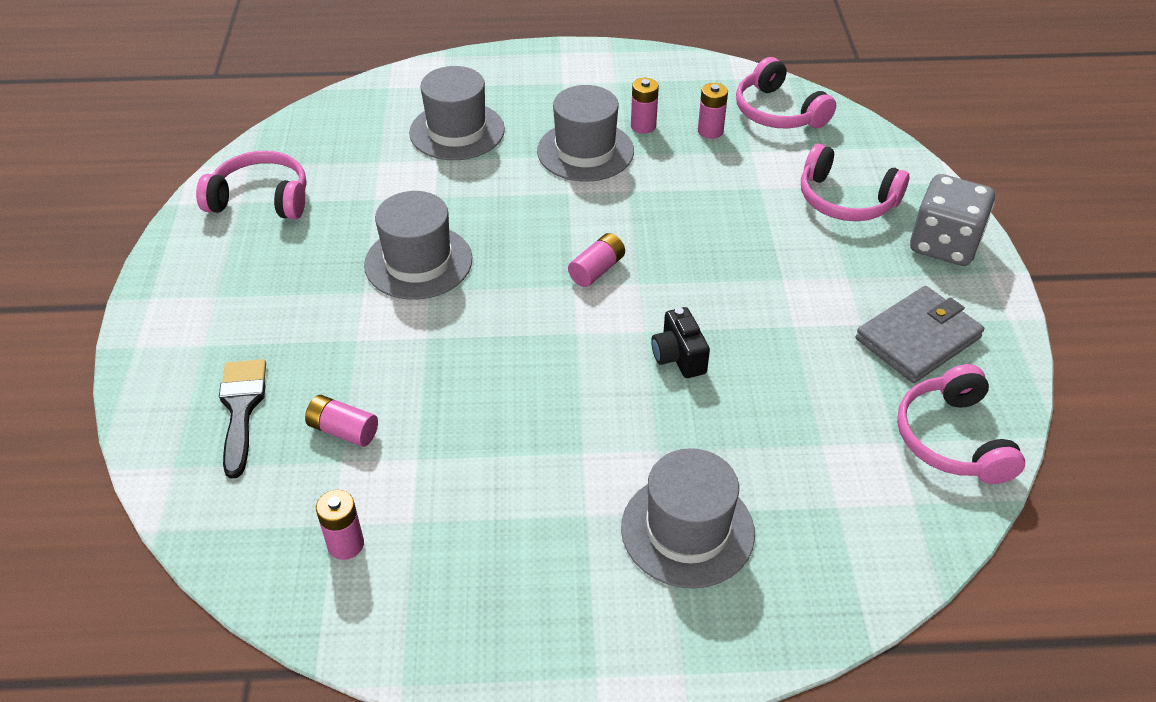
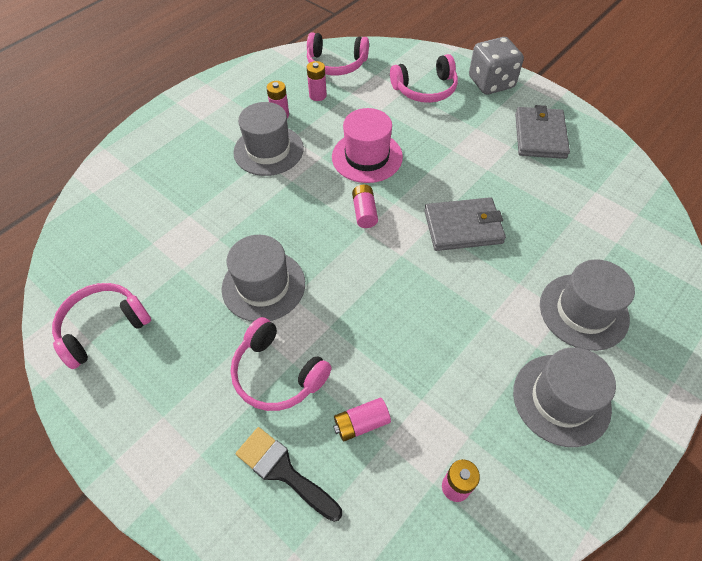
camera: 45 degrees left, 10 degrees up
(457, 131) = (177, 189): grey hat -> grey hat (561, 399)
(675, 222) = (367, 157): none -> pink hat
(678, 357) = (463, 227): black camera -> grey wallet
(952, 439) = (611, 172): pink headphones -> pink headphones (277, 373)

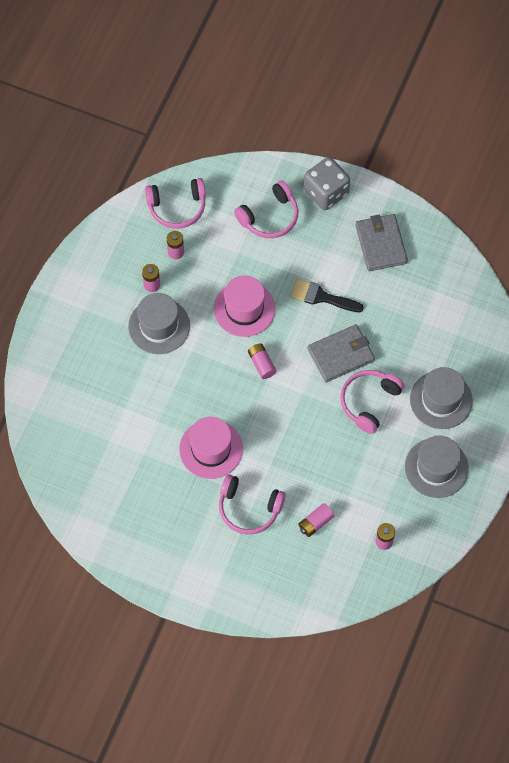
camera: 20 degrees left, 10 degrees up
(103, 327) = (112, 515): pink headphones -> pink headphones (369, 402)
(263, 285) = (211, 449): grey hat -> pink hat
(283, 471) = (278, 566): black brush -> black brush (321, 297)

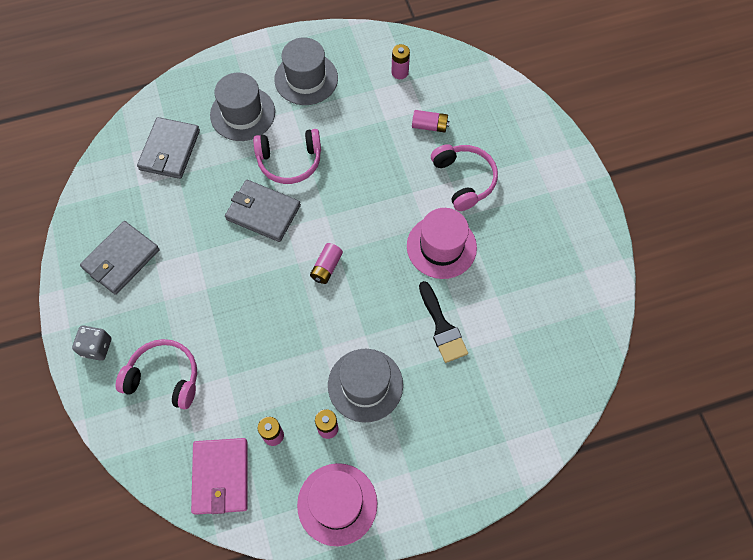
camera: 130 degrees left, 0 degrees up
(177, 207) = (220, 476): pink headphones -> pink wallet
(244, 309) = (283, 324): pink hat -> pink hat (337, 504)
(321, 297) = (217, 268): black brush -> black brush (442, 327)
(326, 192) = (96, 347): grey dice -> grey dice, size x0.62
(449, 329) = (169, 150): none -> grey wallet

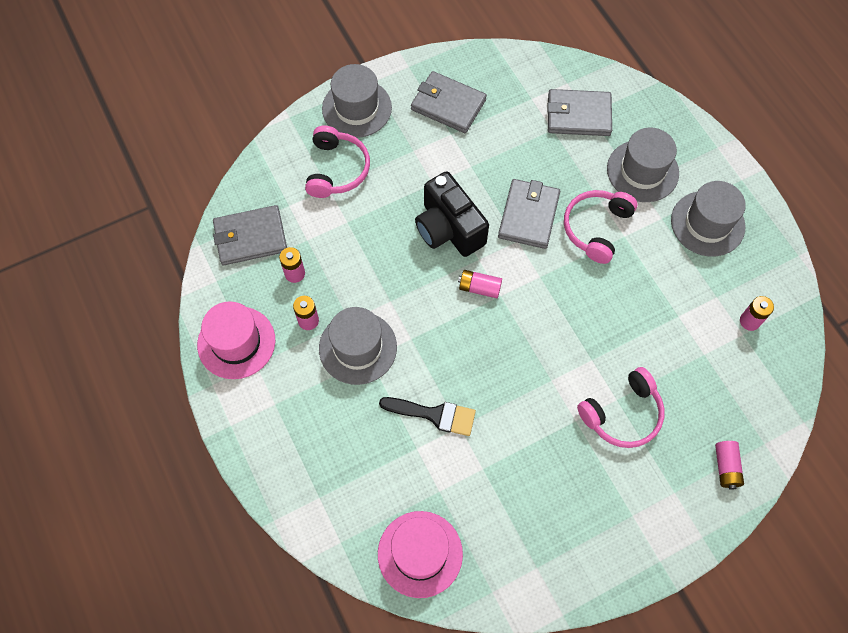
camera: 80 degrees right, 0 degrees up
(96, 347) = (357, 108): grey dice -> grey hat
(220, 476) = (250, 237): pink wallet -> grey wallet
(259, 283) = (449, 229): none -> black camera
(289, 161) = (596, 228): pink headphones -> pink headphones turned 45 degrees clockwise
(429, 126) = (685, 365): pink battery -> pink battery (726, 467)
(441, 247) = (530, 400): pink hat -> pink hat (420, 554)
(442, 327) = (434, 415): black brush -> black brush turned 135 degrees counterclockwise

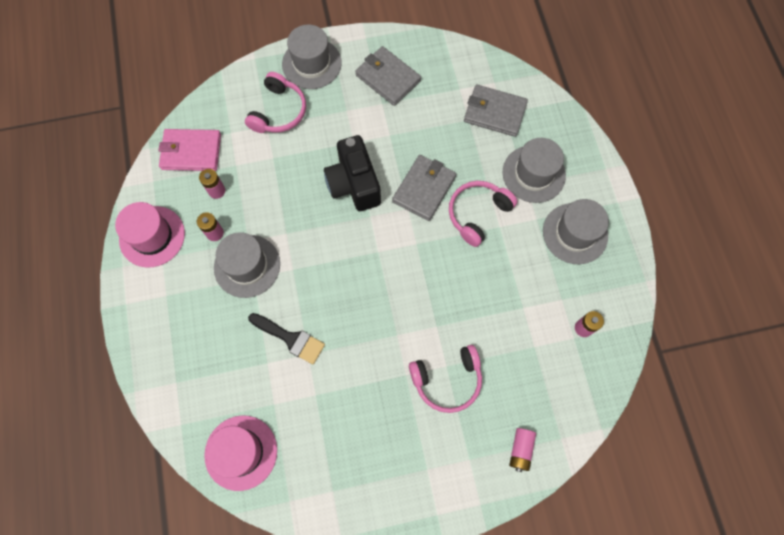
camera: 15 degrees right, 5 degrees up
(250, 237) = (191, 152): grey wallet -> pink wallet
(479, 288) = (362, 240): pink battery -> none

